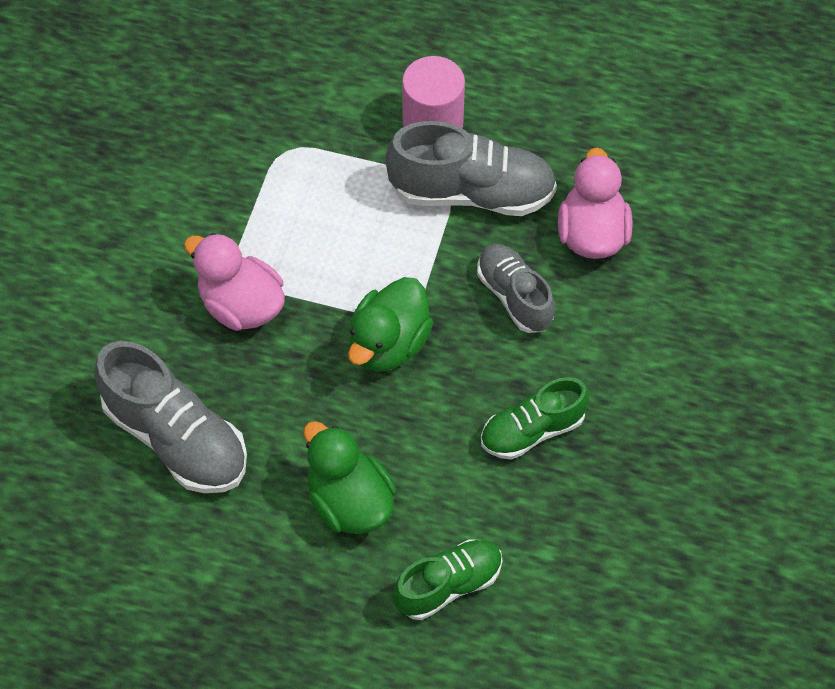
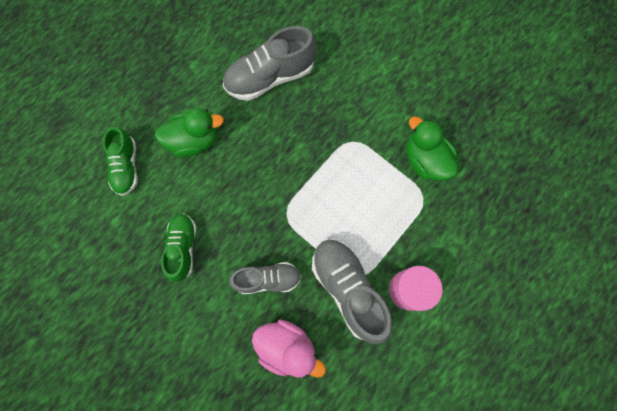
camera: 115 degrees right, 15 degrees up
(241, 305) = (331, 134): pink duck -> none
(389, 344) = (272, 198): green duck -> green duck (425, 161)
(471, 193) = (348, 289): grey shoe -> grey shoe turned 120 degrees clockwise

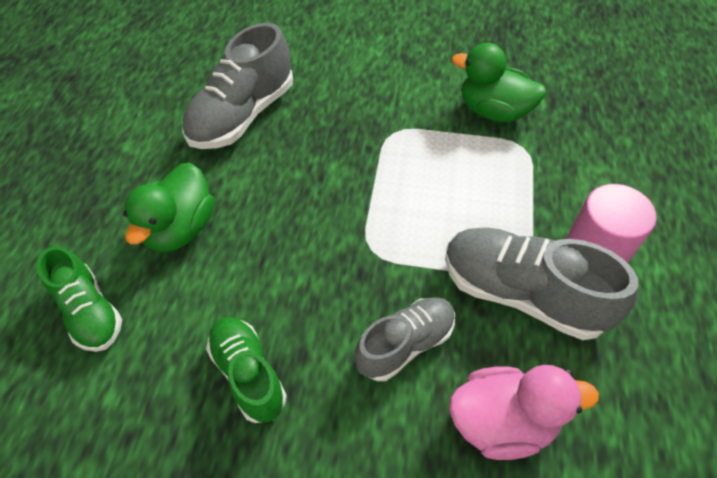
camera: 30 degrees left, 20 degrees down
(194, 141) = (181, 228): green duck -> green duck turned 150 degrees clockwise

